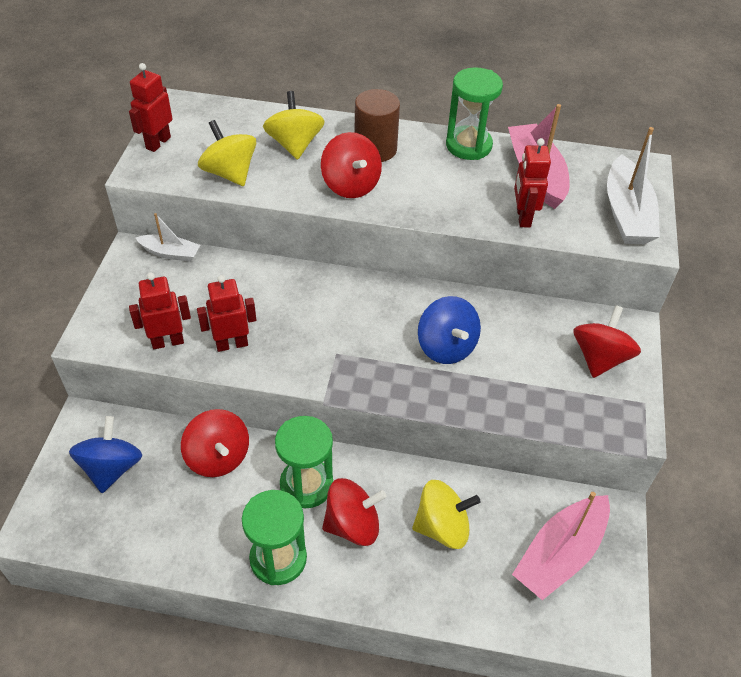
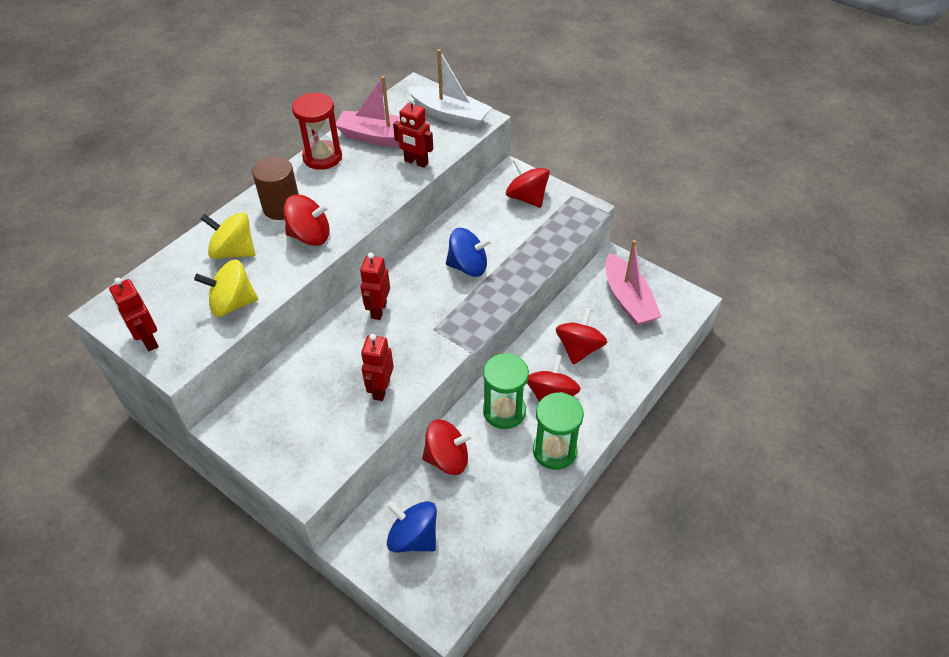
camera: 60 degrees left, 0 degrees up
(167, 342) = (349, 431): red robot -> red robot (378, 310)
(170, 253) = (249, 399): white boat -> none
(442, 527) = (579, 348): yellow spinning top -> red spinning top
(468, 145) = (322, 157): green hourglass -> red hourglass

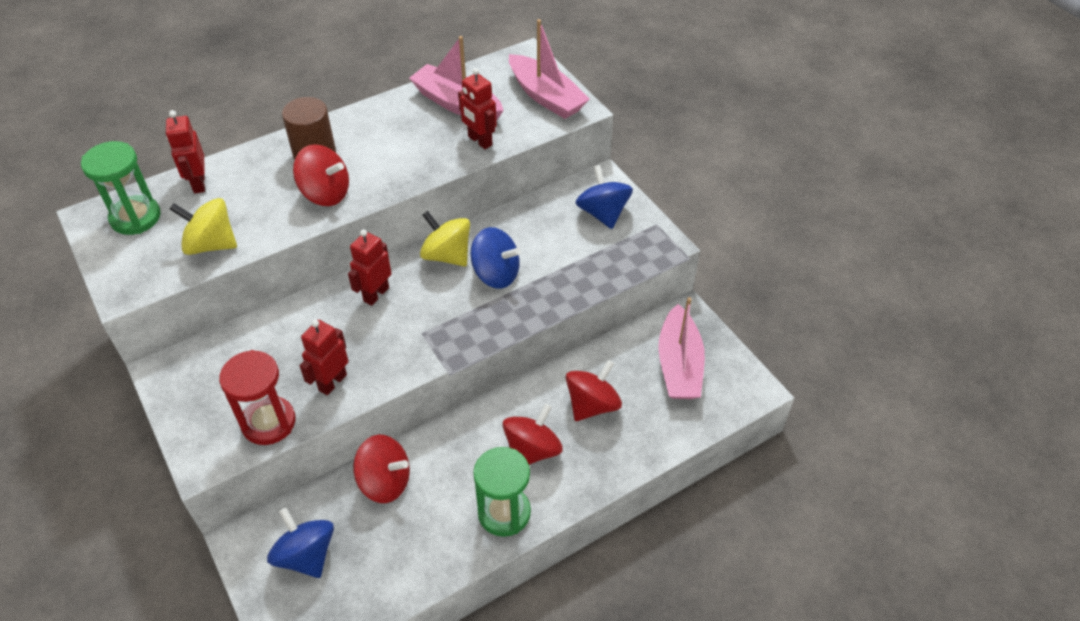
camera: 20 degrees right, 0 degrees up
(148, 340) = (112, 259): red robot -> red robot (198, 183)
(234, 251) = (242, 189): yellow spinning top -> yellow spinning top (447, 255)
(322, 157) = (385, 110): red hourglass -> red hourglass (268, 422)
(450, 115) = (546, 96): white boat -> pink boat
(504, 411) = (472, 449): green hourglass -> green hourglass (135, 217)
(527, 198) = (603, 213): red spinning top -> blue spinning top

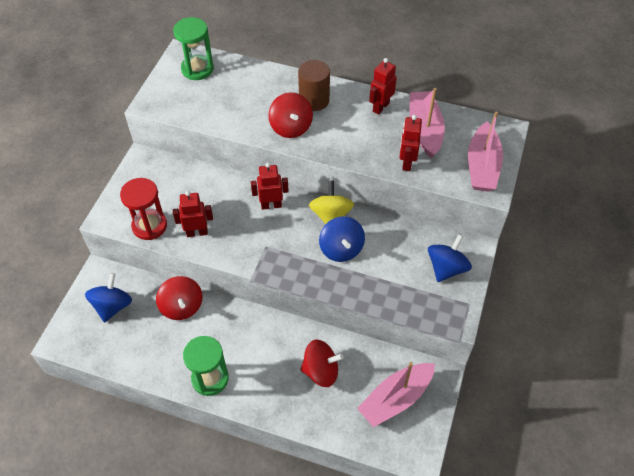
camera: 50 degrees right, 5 degrees up
(198, 183) = (243, 73): red robot -> red robot (380, 107)
(211, 244) = (209, 111): yellow spinning top -> none
(532, 450) = (262, 362): red spinning top -> none

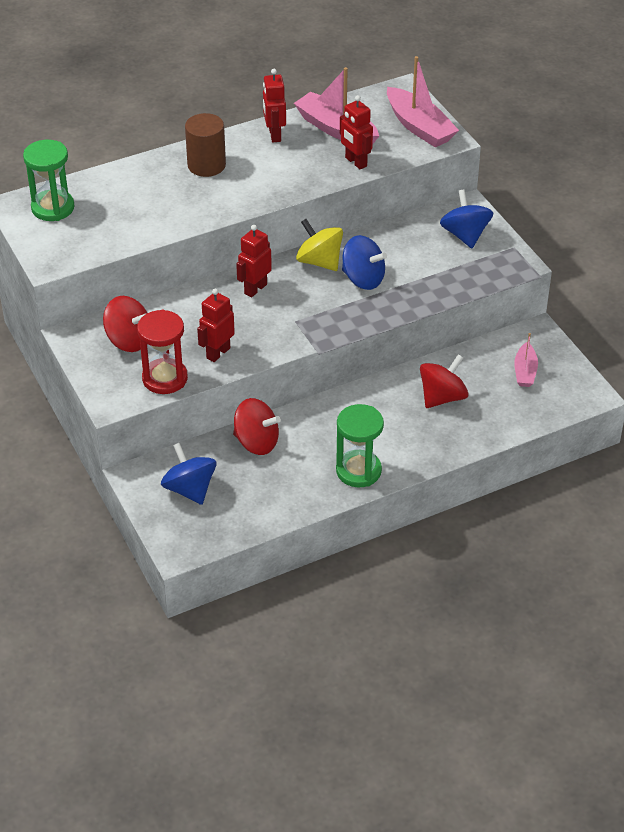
camera: 45 degrees left, 10 degrees down
(291, 127) = (217, 198): red spinning top -> red spinning top (128, 340)
(396, 399) = (525, 371): pink boat -> pink boat, size x0.57

